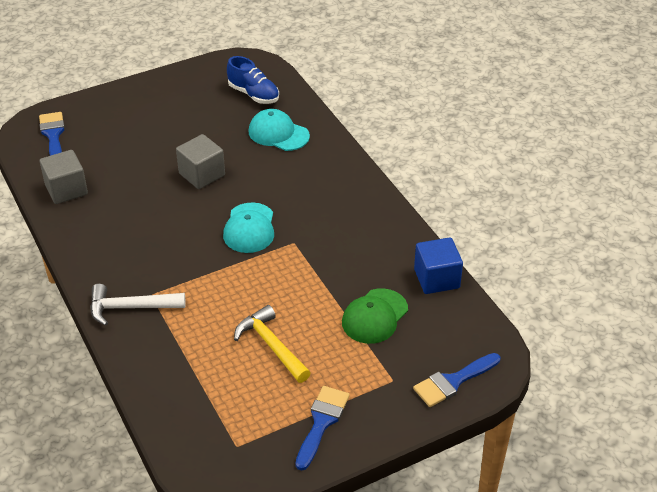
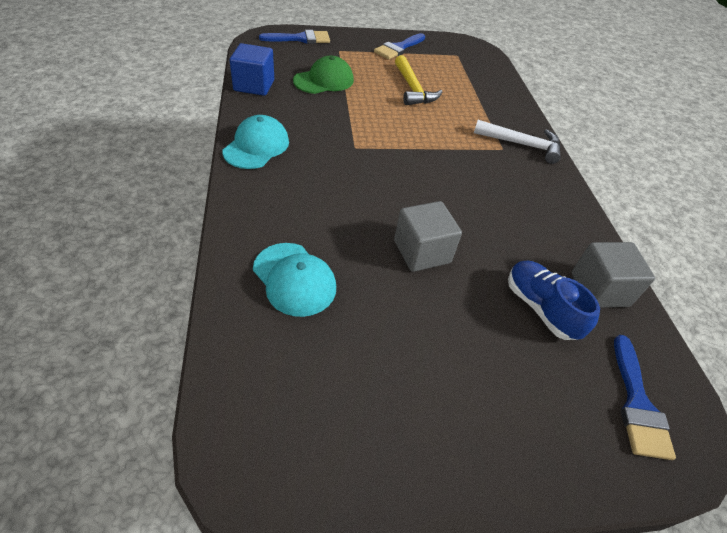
camera: 165 degrees left, 5 degrees up
(249, 228) = (391, 173): turquoise cap -> turquoise cap (256, 146)
(253, 94) = (287, 374): blue shoe -> blue shoe (540, 308)

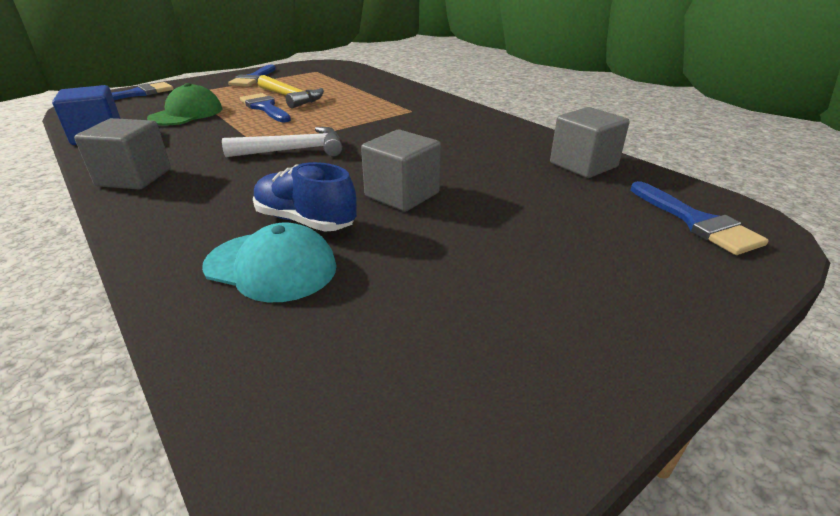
camera: 25 degrees left, 15 degrees down
(256, 146) = (134, 177): turquoise cap -> grey cube
(385, 95) = (265, 108): none -> blue brush
(521, 145) = (426, 104): white hammer -> white hammer (293, 150)
(540, 308) = (551, 193): blue shoe -> blue shoe (305, 221)

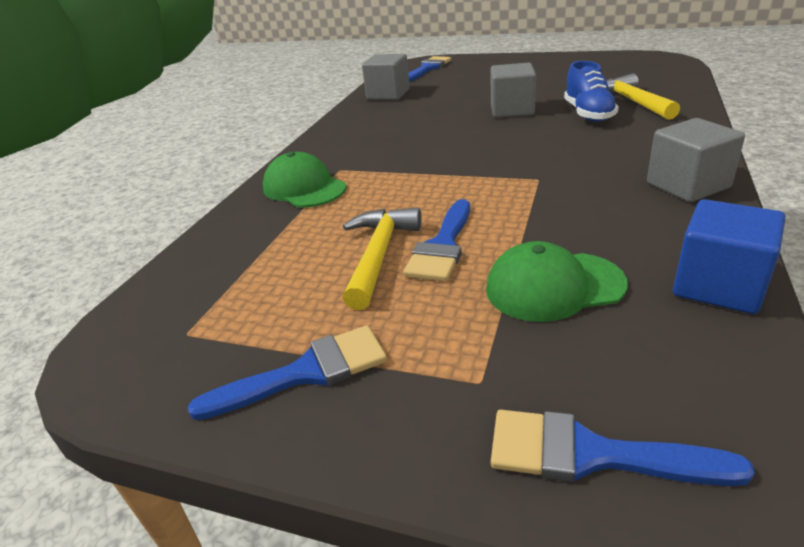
camera: 120 degrees left, 0 degrees up
(271, 266) = (632, 102): turquoise cap -> yellow hammer
(293, 150) = (518, 164): white hammer -> none
(403, 100) = (304, 188): none -> green cap

